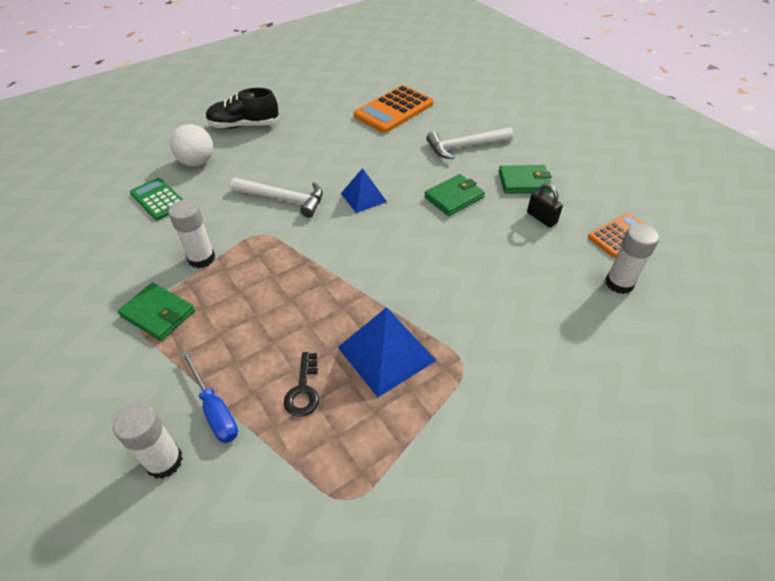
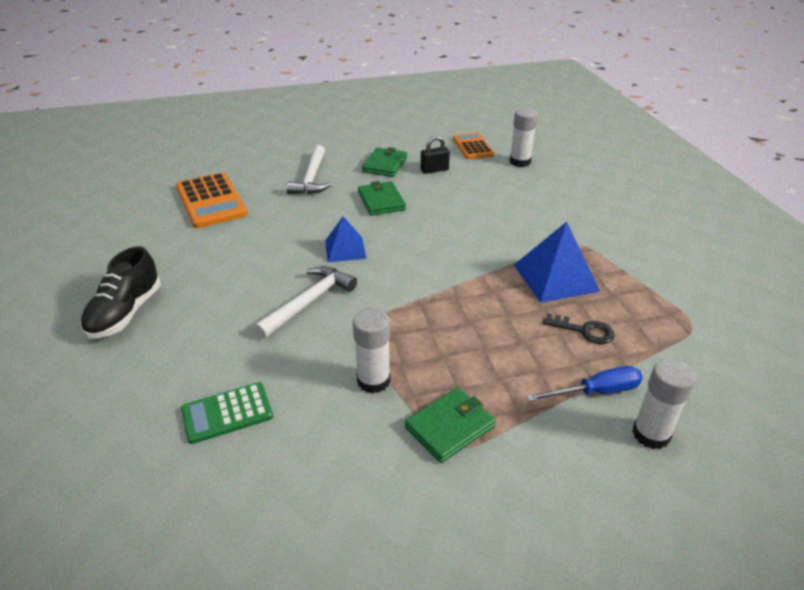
camera: 70 degrees left, 10 degrees down
(197, 162) = (171, 366): white ball -> none

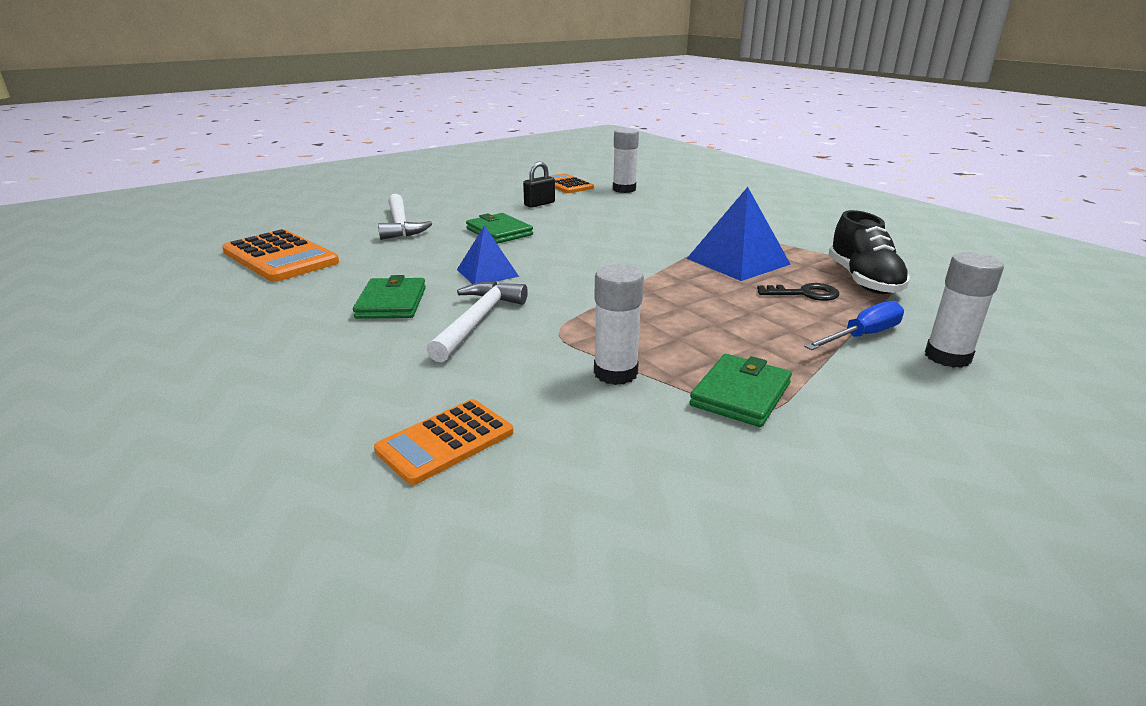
camera: 20 degrees left, 10 degrees down
(126, 313) = (219, 373): black shoe -> black shoe (863, 280)
(227, 413) = (445, 441): green calculator -> orange calculator
(385, 165) = (480, 206): green wallet -> green wallet (391, 303)

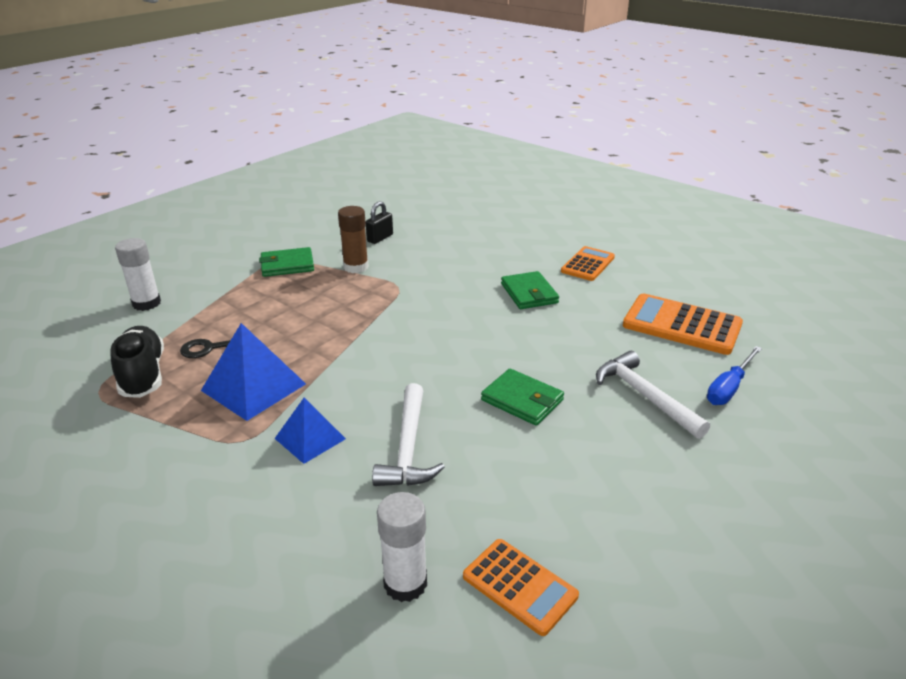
camera: 165 degrees right, 5 degrees up
(445, 441) = (424, 230): orange calculator -> orange calculator (588, 264)
(478, 321) = (456, 288): white hammer -> white hammer (408, 448)
(487, 273) = (485, 333): blue pyramid -> blue pyramid (310, 438)
(539, 204) = (520, 487): black padlock -> black padlock (380, 238)
(615, 373) = (356, 267): white glue stick -> brown glue stick
(740, 394) = (287, 265): green wallet -> green wallet turned 60 degrees clockwise
(862, 336) = (191, 312): blue screwdriver -> blue screwdriver (729, 388)

